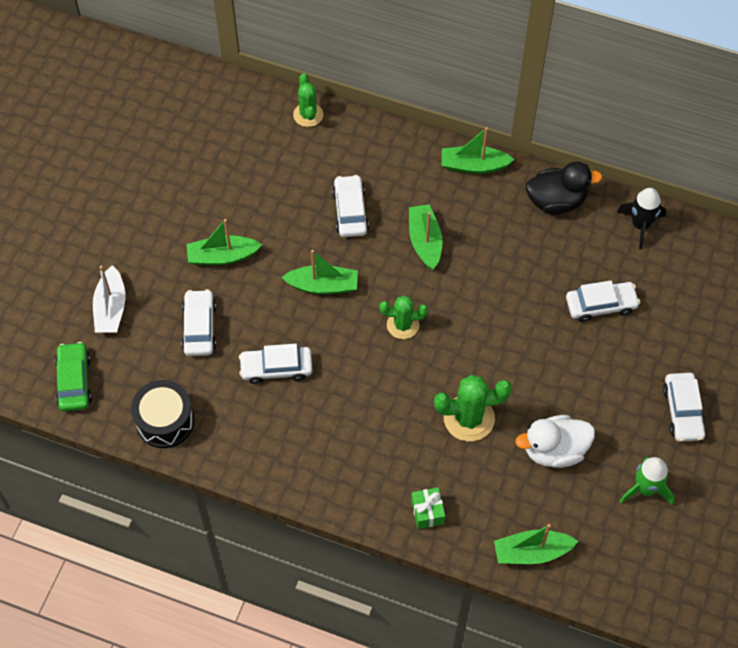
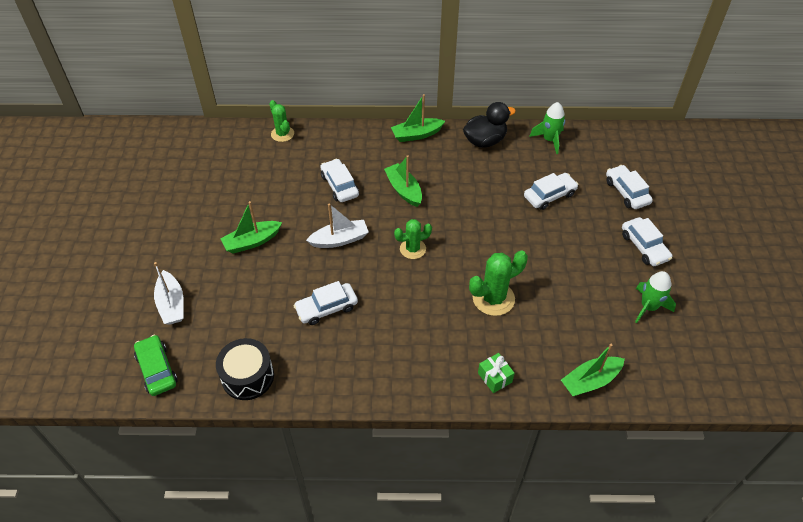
camera: 20 degrees left, 10 degrees down
(199, 327) = (252, 297): white car -> white car (626, 192)
(323, 285) = (339, 240): green boat -> white boat
(554, 450) = (568, 301): white duck -> none
(640, 225) = (549, 140): black rocket -> green rocket

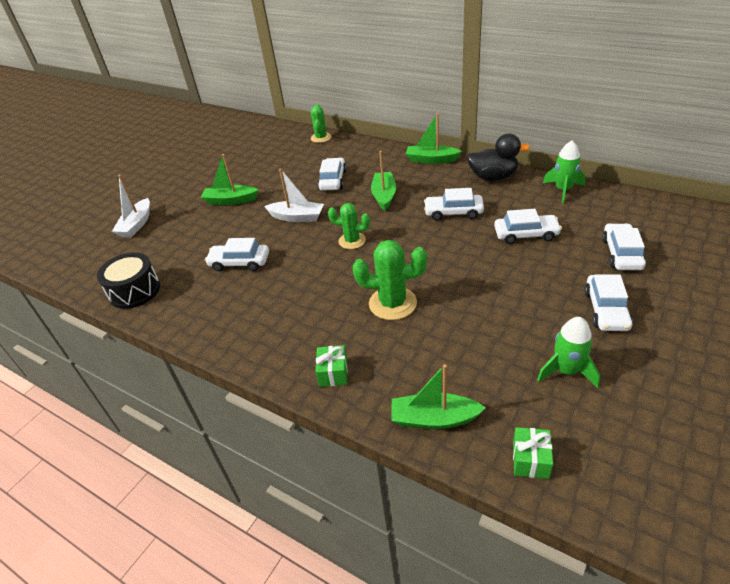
camera: 35 degrees right, 10 degrees down
(157, 369) = (83, 263): green car -> none
(478, 190) = (453, 212): none -> white car
(666, 382) = (530, 460): none -> green gift

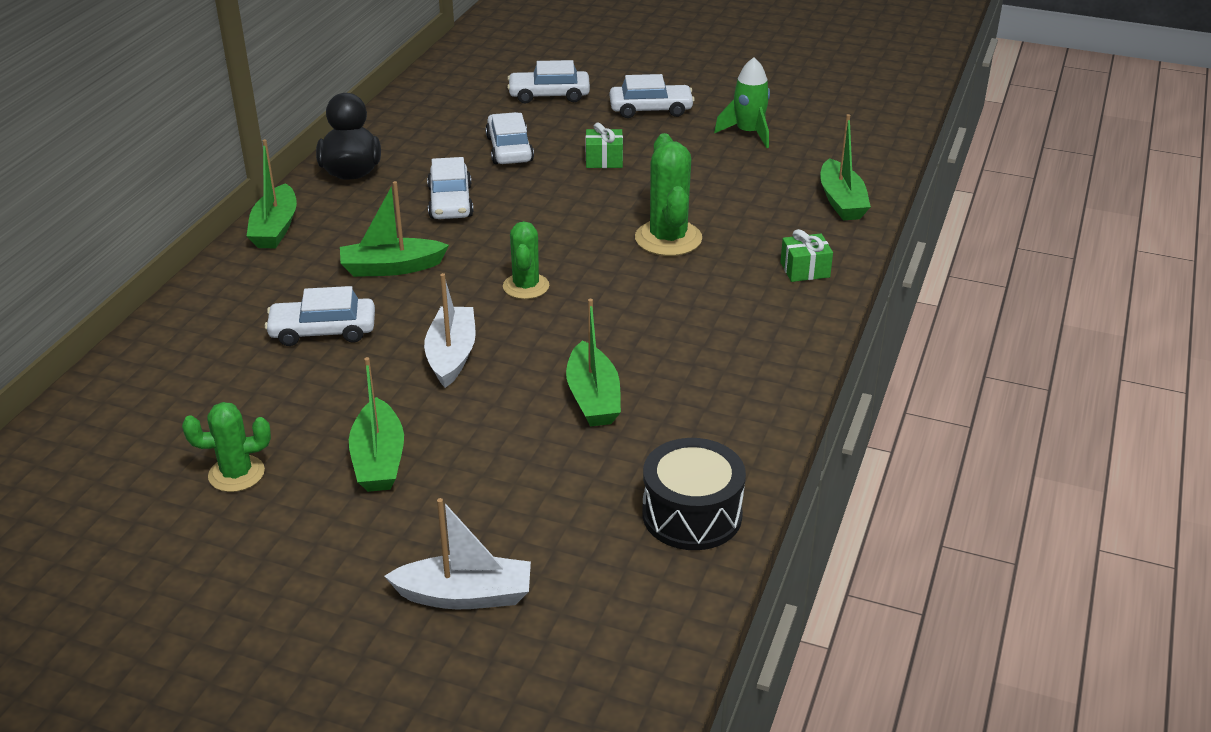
camera: 105 degrees left, 5 degrees down
(239, 262) = (593, 398): white car -> green boat
(321, 138) = (121, 373): green cactus -> green cactus (236, 474)
(530, 460) = (864, 153): green gift -> green gift (604, 160)
(563, 190) = (401, 122): green rocket -> none

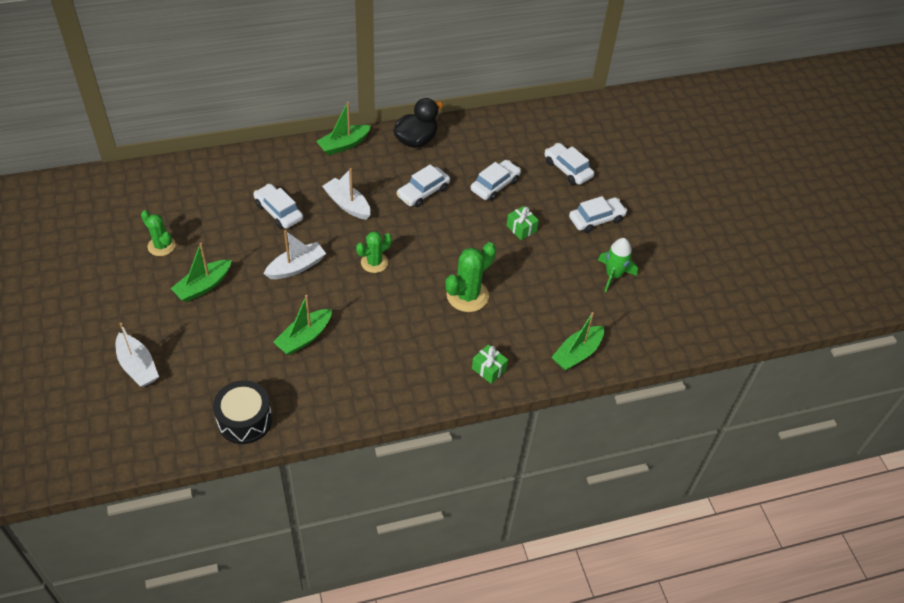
camera: 50 degrees right, 15 degrees up
(391, 268) = (347, 204): green boat -> white boat
(651, 109) = (596, 219): white car -> white car turned 75 degrees counterclockwise

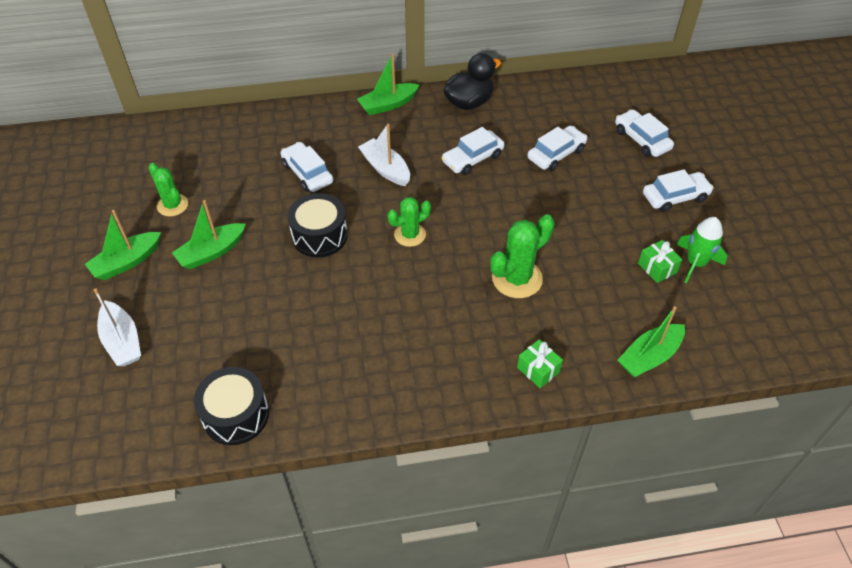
camera: 10 degrees right, 0 degrees up
(296, 267) = (319, 236): white boat -> black drum
(304, 337) = (319, 318): green boat -> green boat (127, 262)
(521, 228) = (585, 204): green gift -> green gift (657, 268)

